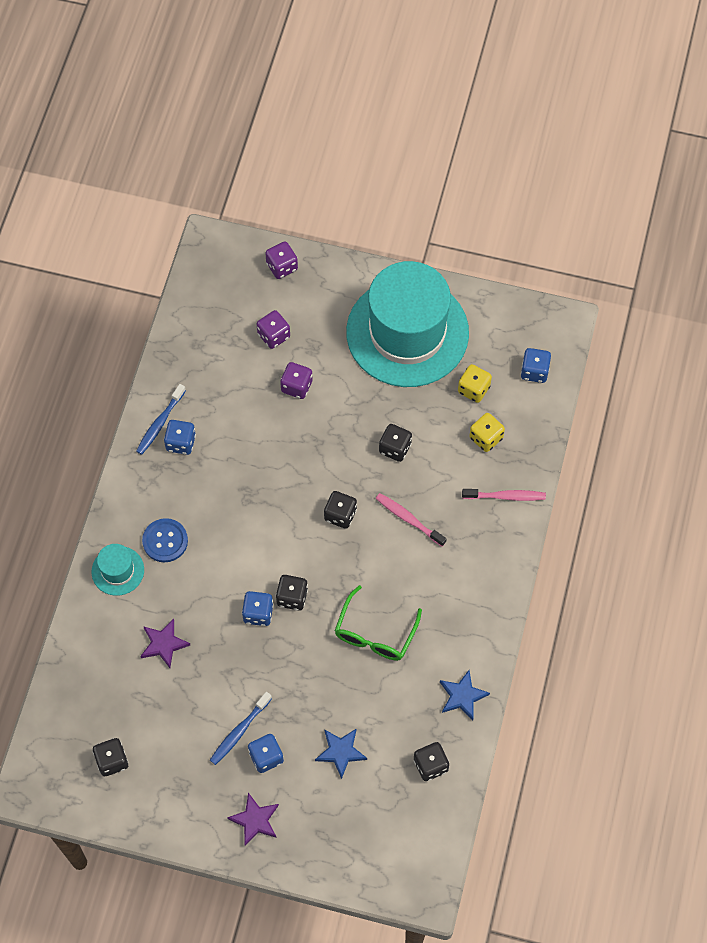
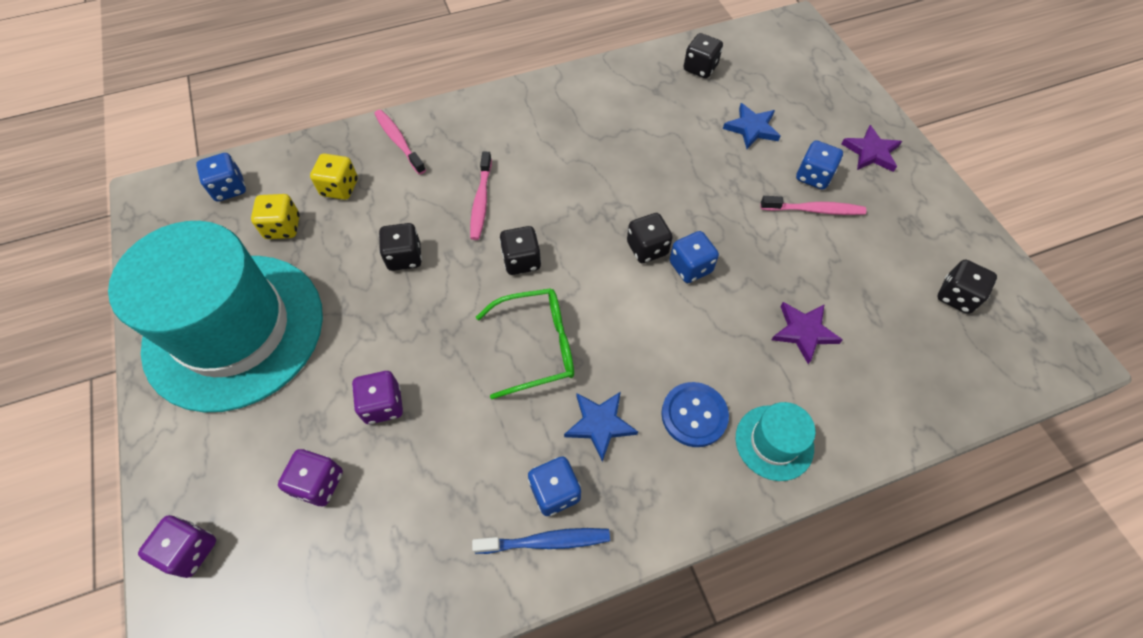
camera: 125 degrees left, 5 degrees down
(239, 731) = (814, 210): blue toothbrush -> pink toothbrush
(375, 633) = (622, 163): green glasses -> green glasses (537, 346)
(462, 696) = (622, 78): blue star -> blue star (600, 424)

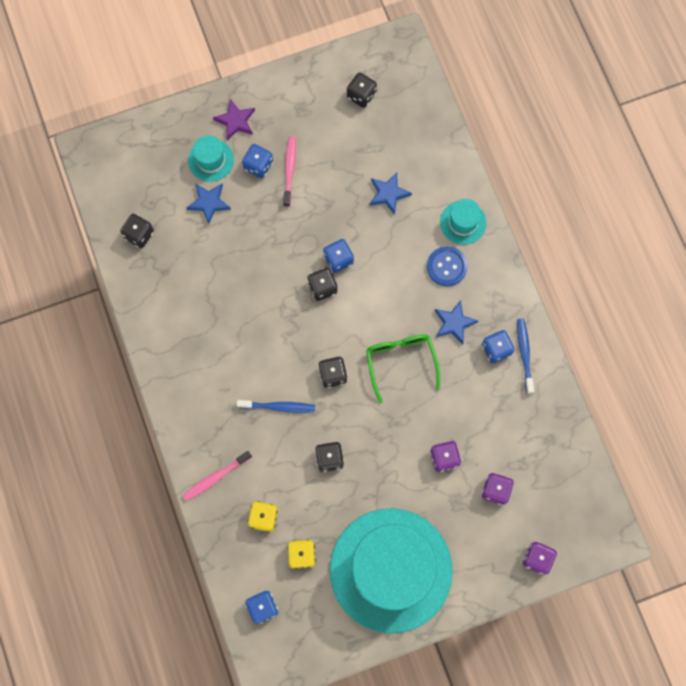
camera: 90 degrees left, 15 degrees up
(481, 201) = (278, 407): pink toothbrush -> blue toothbrush
(803, 332) = (388, 194): purple star -> blue star
(810, 129) = (211, 160): none -> turquoise hat

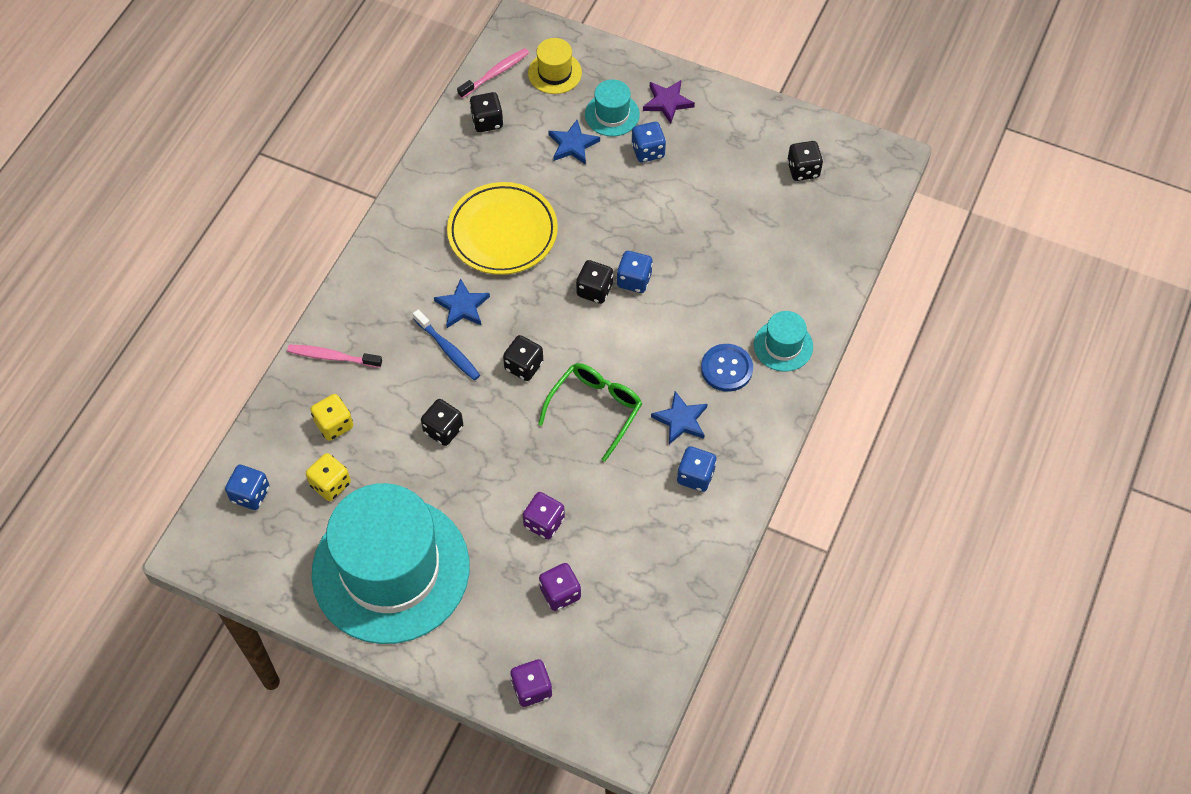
camera: 45 degrees right, 15 degrees down
(145, 162) = (555, 73): none -> yellow hat
(229, 301) = (502, 232): none -> yellow plate
(289, 170) = (671, 176): pink toothbrush -> pink toothbrush (495, 73)
(388, 194) = (739, 266): blue star -> blue star (462, 306)
(524, 354) = (718, 504): blue toothbrush -> none

